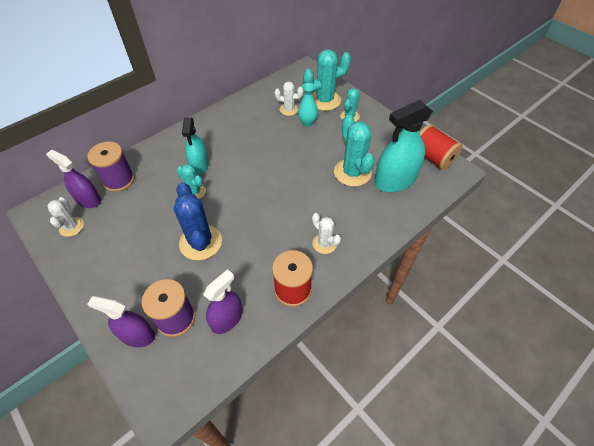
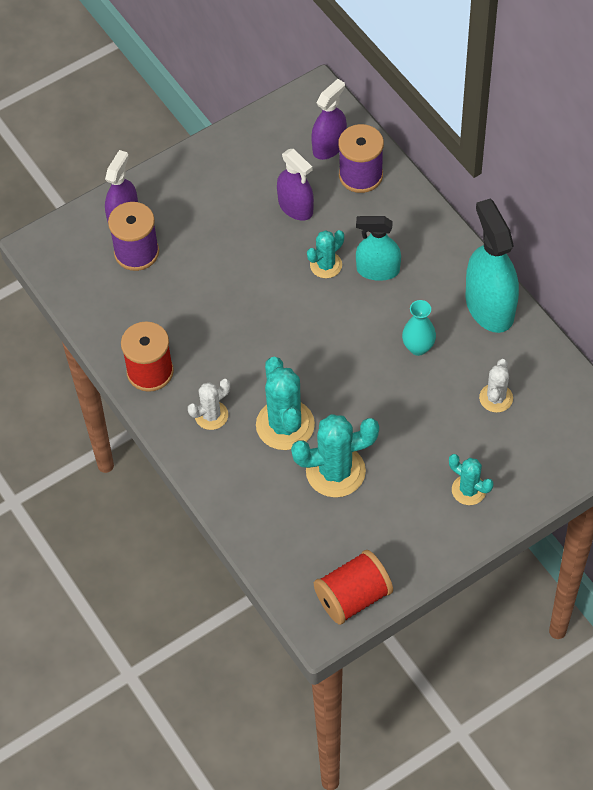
camera: 100 degrees right, 5 degrees up
(71, 227) = (285, 135): white cactus -> none
(200, 242) = (237, 274): blue cactus -> none
(227, 319) = (125, 302): purple spray bottle -> purple spray bottle (295, 207)
(307, 122) = (459, 422): turquoise vase -> turquoise vase (418, 347)
(324, 100) = (516, 457): turquoise cactus -> turquoise cactus (285, 425)
(395, 180) = (311, 528): turquoise spray bottle -> turquoise spray bottle (489, 306)

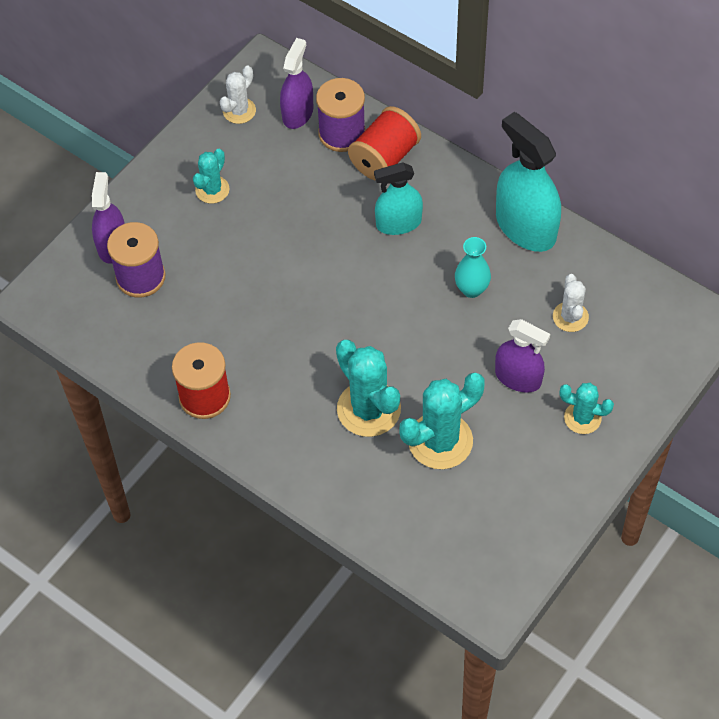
camera: 20 degrees left, 0 degrees up
(211, 415) = (288, 422): white cactus -> white cactus (239, 111)
(295, 207) = (288, 183): purple spray bottle -> purple spray bottle (518, 378)
(326, 265) = (343, 233): turquoise cactus -> turquoise cactus (212, 190)
(353, 597) = (512, 565): red spool -> red spool (384, 158)

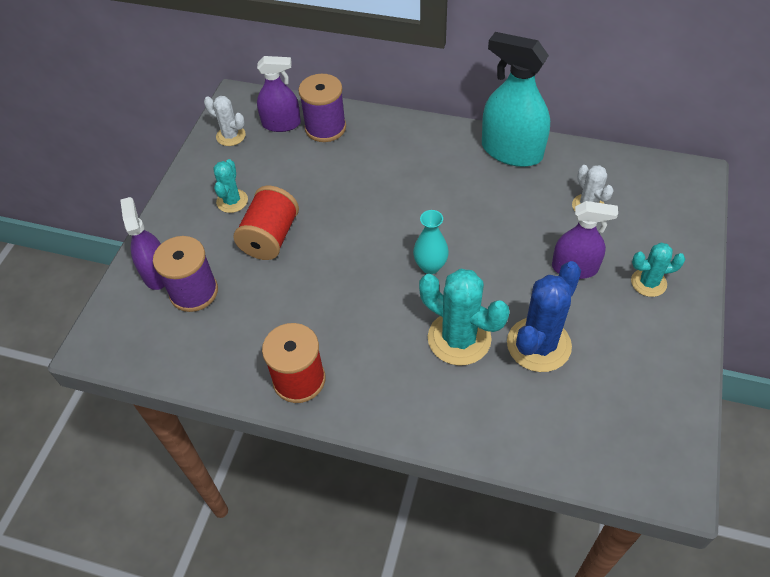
camera: 20 degrees left, 5 degrees down
(239, 111) = (231, 136): white cactus -> white cactus turned 75 degrees counterclockwise
(297, 113) = (281, 124): purple spray bottle -> purple spray bottle turned 90 degrees clockwise
(384, 158) = (369, 135): red spool -> red spool (270, 237)
(398, 223) = (406, 179): turquoise spray bottle -> none
(440, 441) = (538, 345): turquoise cactus -> blue cactus
(471, 289) = (495, 210): turquoise vase -> turquoise vase (430, 266)

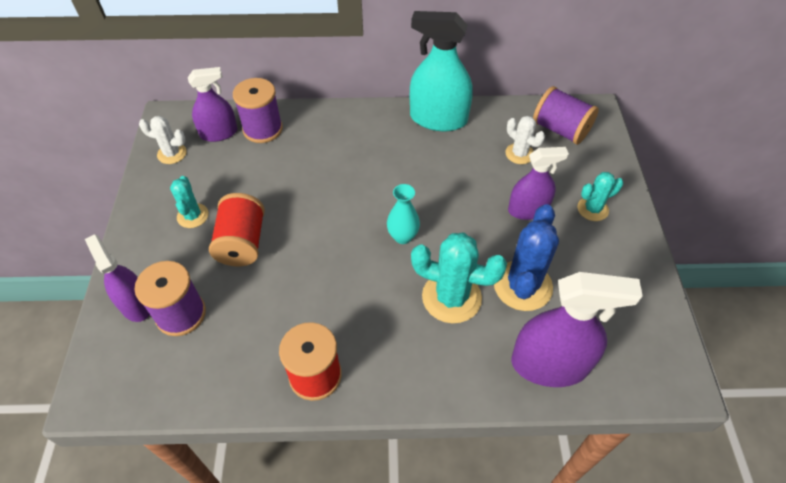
camera: 20 degrees left, 0 degrees up
(537, 430) = (549, 364): none -> purple spray bottle
(645, 189) = (560, 130): none -> purple spool

